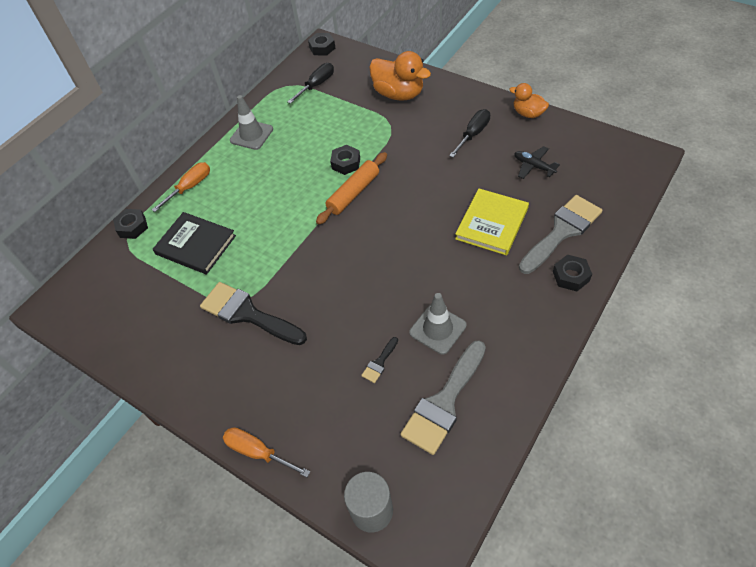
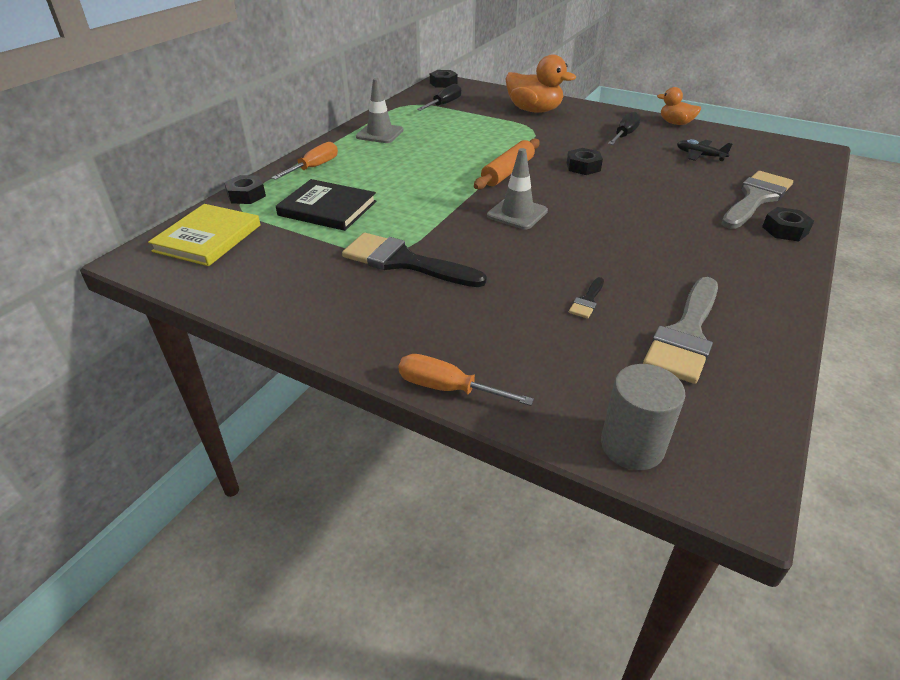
camera: 10 degrees left, 15 degrees down
(346, 163) = (492, 152): black nut -> black nut (583, 167)
(438, 329) = (649, 272): grey traffic cone -> grey traffic cone (517, 213)
(492, 223) = (674, 193): yellow book -> yellow book (208, 238)

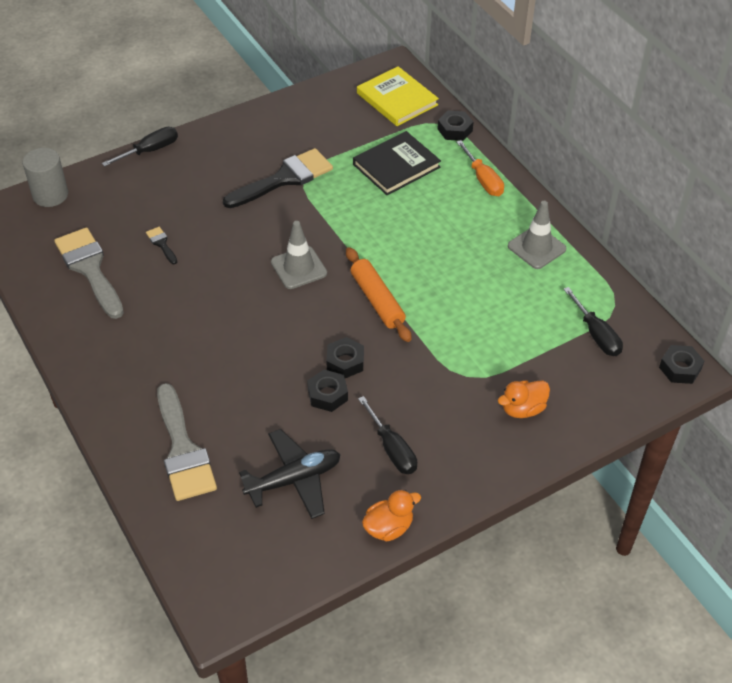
camera: 120 degrees right, 10 degrees up
(448, 388) = (150, 150): orange screwdriver -> black screwdriver
(534, 110) = (522, 409): orange duck -> orange duck, size x0.59
(700, 155) = (294, 480): black plane -> black plane, size x1.59
(785, 230) = (125, 424): black nut -> black nut (327, 394)

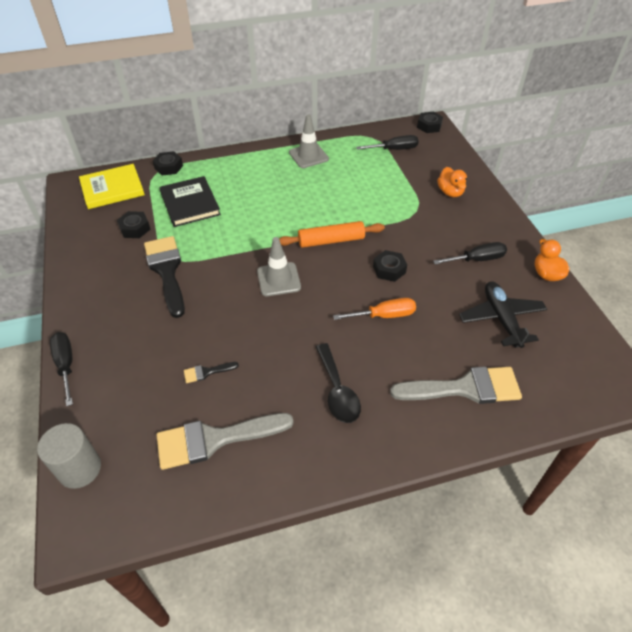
camera: 75 degrees left, 0 degrees up
(158, 344) = (337, 391): none -> black spoon
(327, 394) = (420, 285): black nut -> black nut (135, 228)
(483, 180) = (230, 165): orange screwdriver -> orange screwdriver (384, 315)

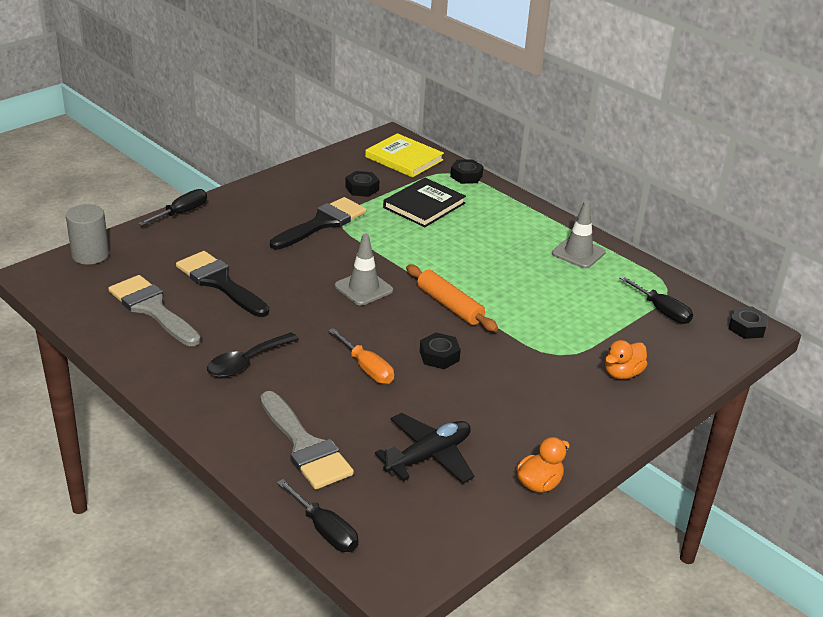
camera: 60 degrees right, 15 degrees down
(207, 372) = (220, 283): black brush -> black brush, size x2.30
(477, 259) = (514, 419): black screwdriver -> black screwdriver (324, 530)

